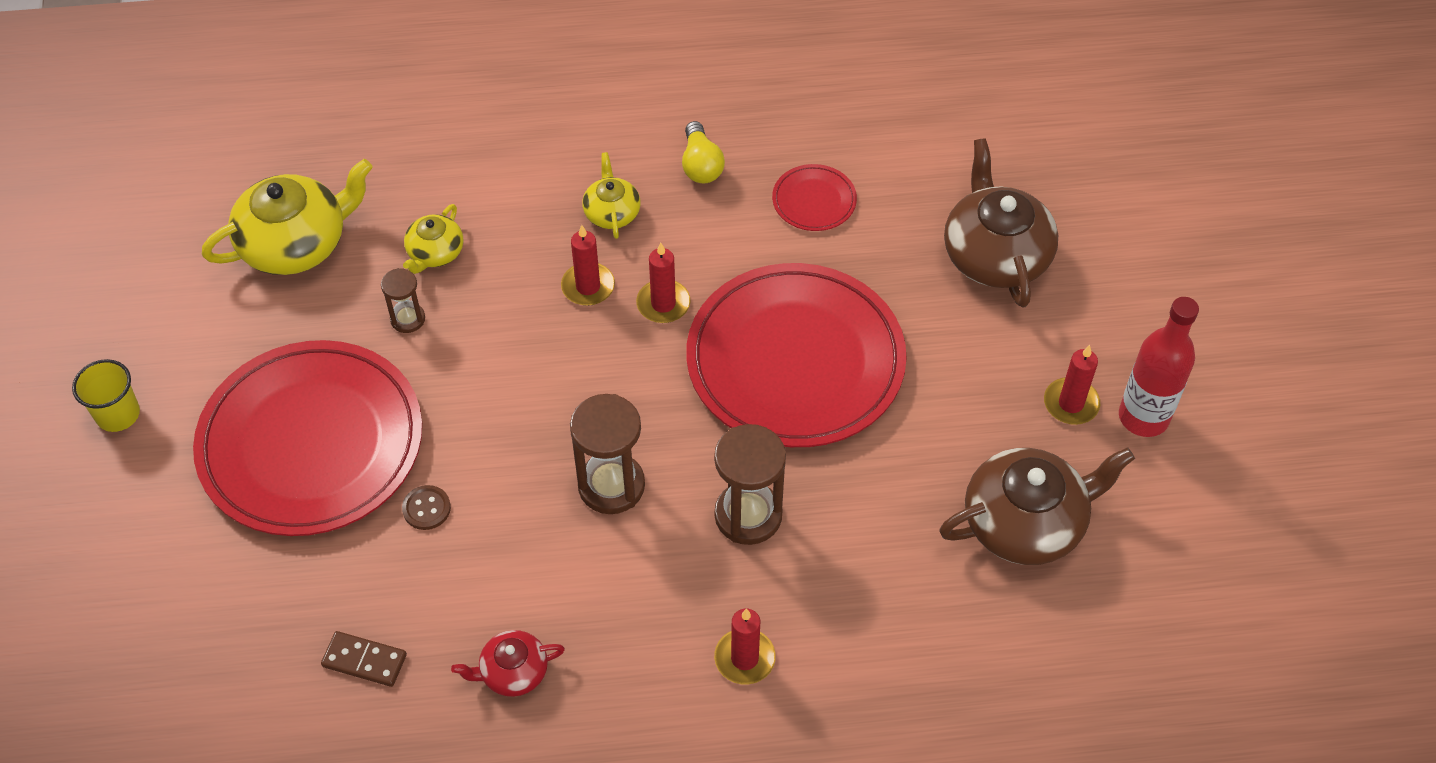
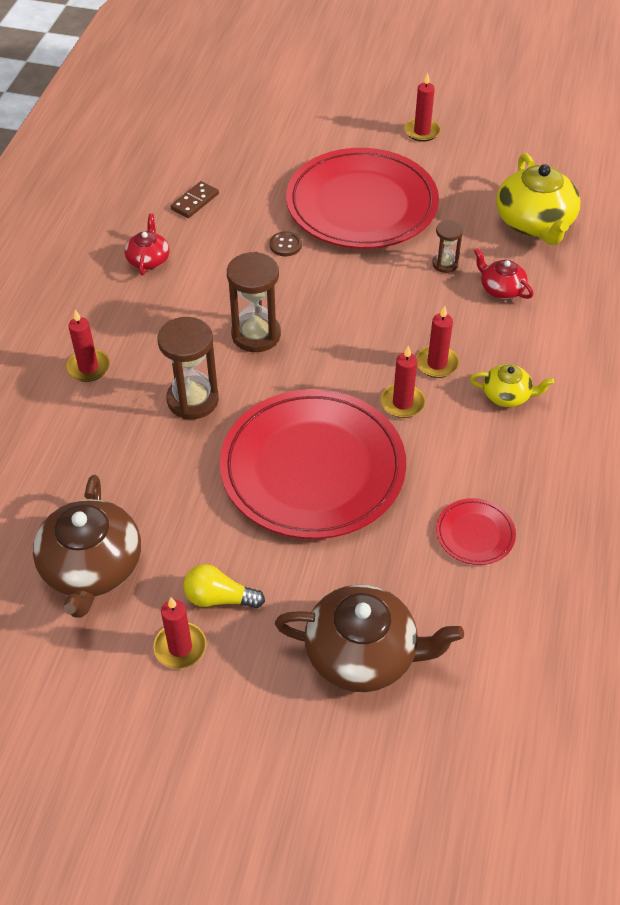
camera: 110 degrees right, 5 degrees down
(118, 414) = (422, 132): yellow cup -> red candle
(435, 252) = (501, 288): yellow teapot -> red teapot
(701, 165) = (541, 466): yellow light bulb -> yellow light bulb (219, 598)
(1143, 417) = (138, 700): red bottle -> none

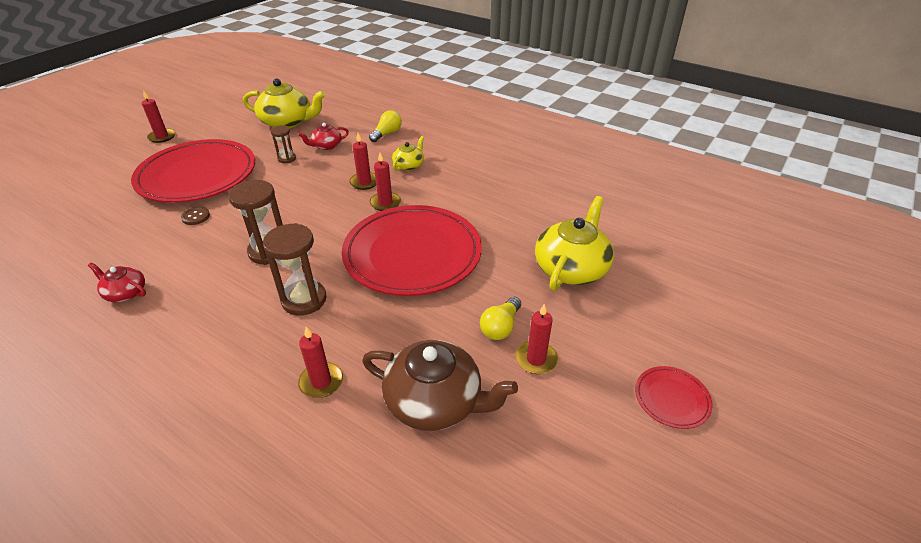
camera: 70 degrees left, 10 degrees down
(88, 367) = (211, 359): red candle -> red candle (321, 382)
(195, 201) = (92, 251): brown domino -> none
(363, 654) = (571, 268): brown teapot -> yellow teapot
(475, 534) = (502, 202): red plate -> red plate (671, 399)
(576, 339) = (387, 134): none -> yellow light bulb

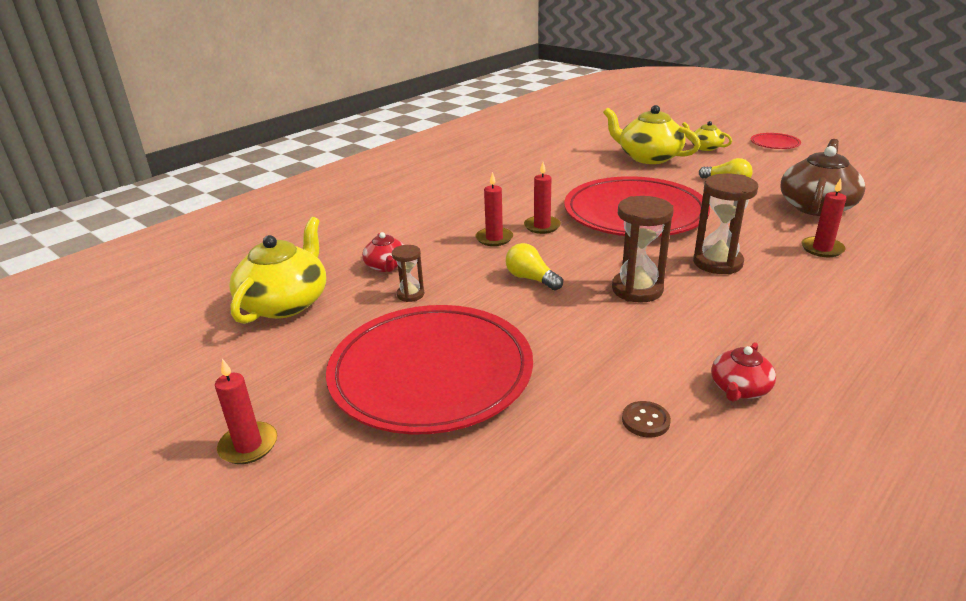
camera: 80 degrees left, 10 degrees down
(196, 217) = (556, 356): brown button -> brown button (645, 421)
(387, 134) = (375, 227): yellow light bulb -> yellow light bulb (531, 279)
(409, 165) = (463, 214): yellow teapot -> yellow teapot (705, 147)
(536, 359) = (757, 174): red candle -> none

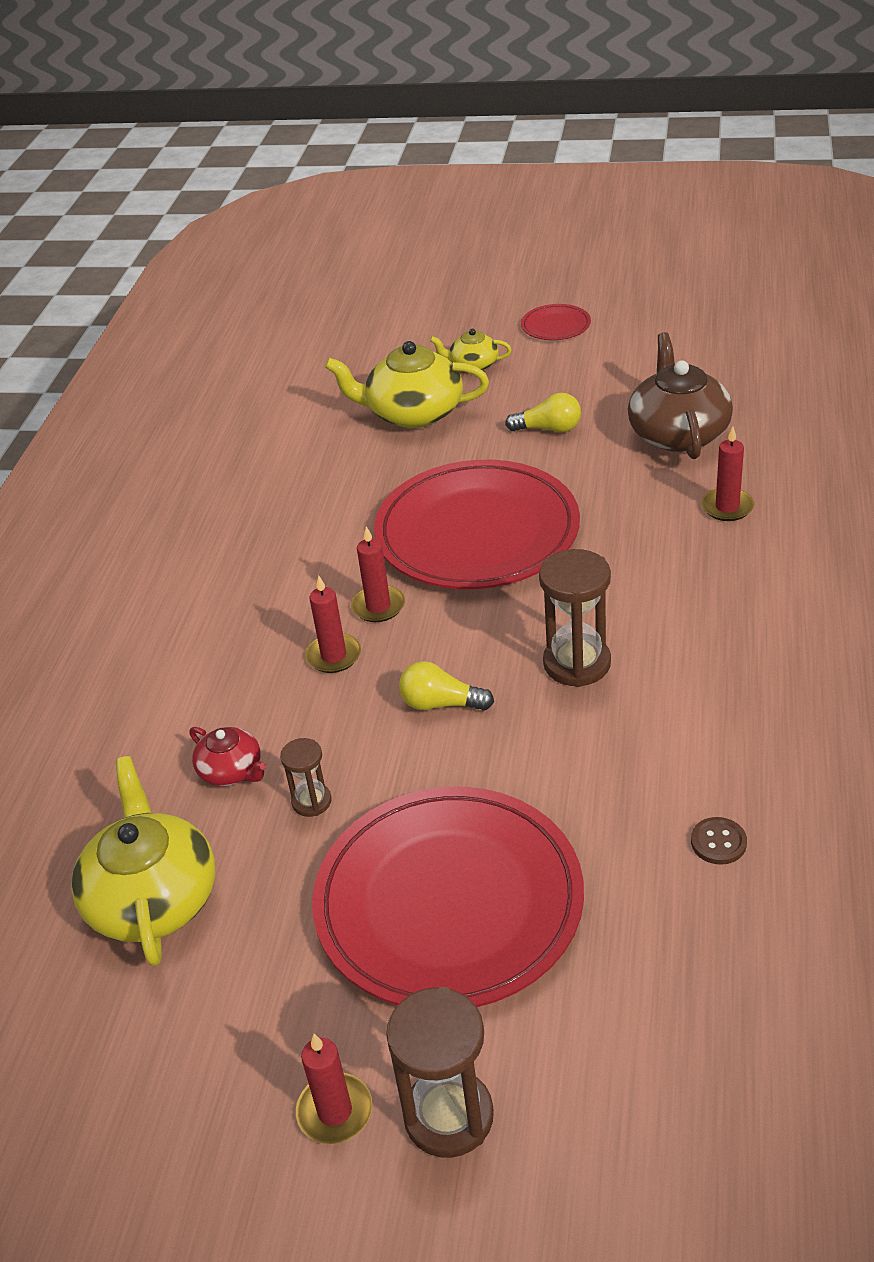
camera: 30 degrees left, 10 degrees up
(717, 263) = (633, 579): brown hourglass -> brown hourglass (448, 1116)
(739, 388) = (775, 754): red teapot -> none

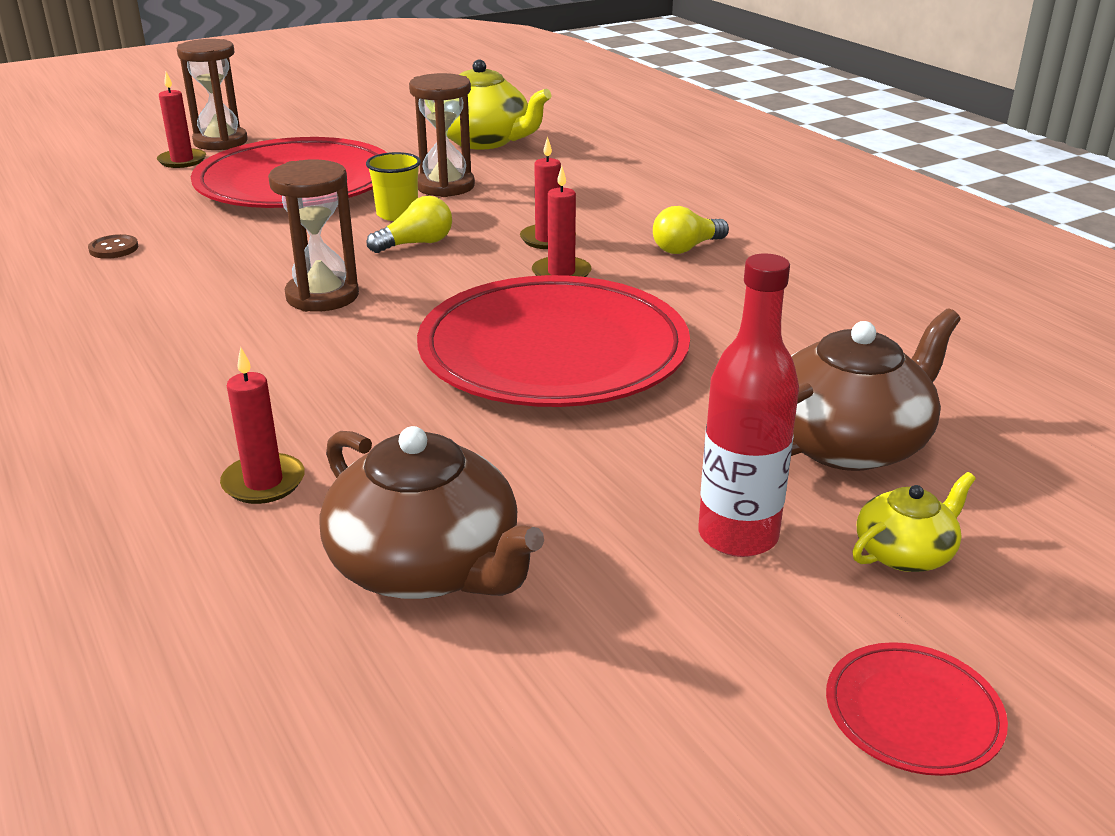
camera: 135 degrees right, 10 degrees down
(231, 770) = (523, 181): red teapot -> none
(311, 801) = (445, 186): brown hourglass -> brown hourglass, size x1.81
(335, 1111) = (284, 130): red candle -> red candle (182, 161)
(408, 767) = (397, 214): none -> yellow cup
(413, 413) = (848, 443): yellow teapot -> brown teapot
(529, 395) = (738, 536): none -> red bottle
(549, 429) = (632, 494): yellow light bulb -> yellow light bulb (686, 248)

